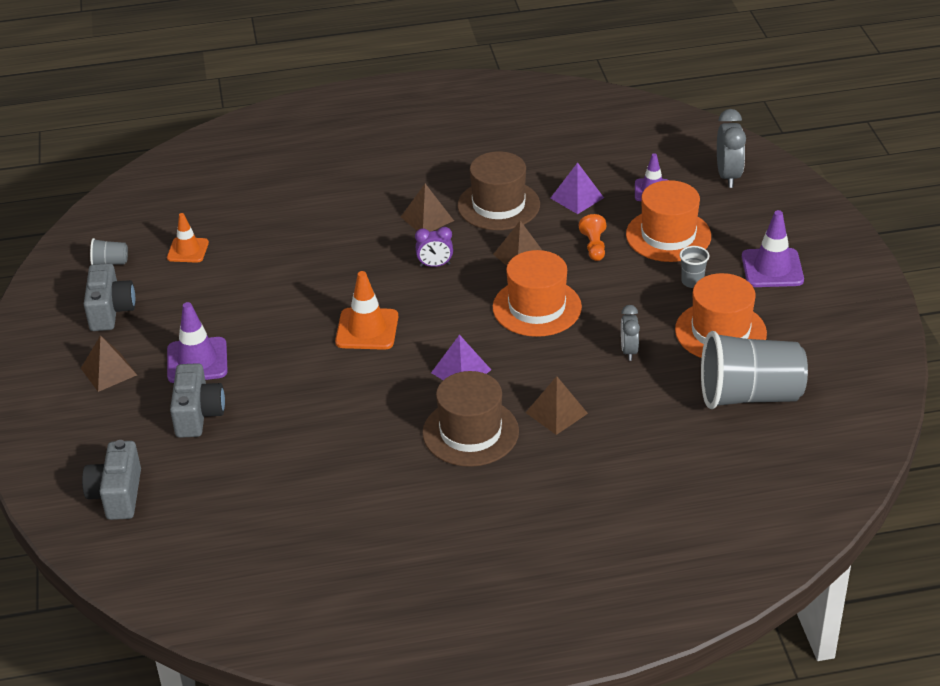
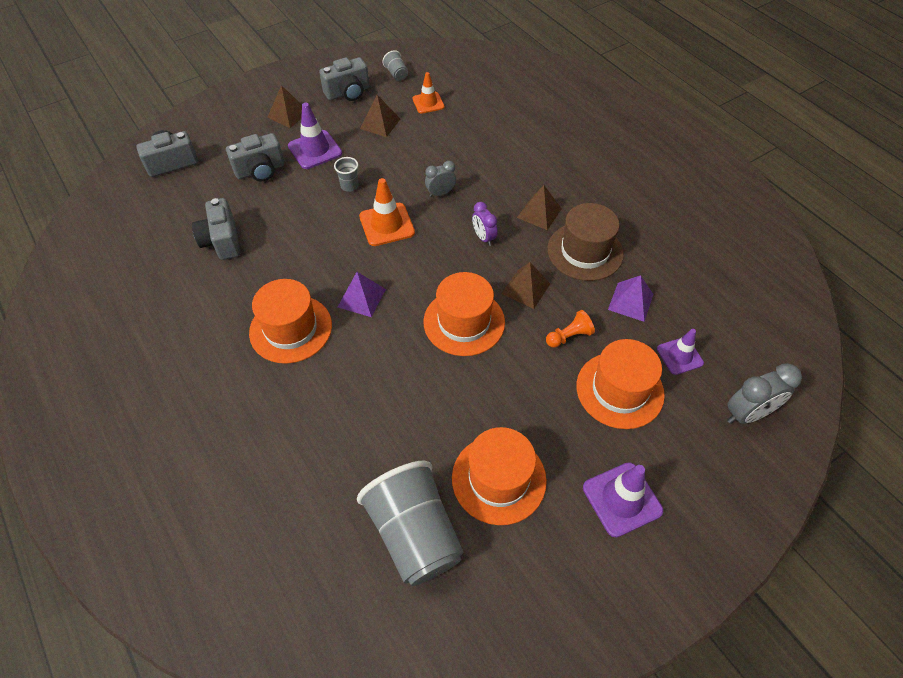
camera: 65 degrees right, 15 degrees up
(299, 467) = (222, 241): none -> grey camera
(470, 432) = (291, 329): brown hat -> orange hat
(556, 413) = (334, 380): brown pyramid -> brown pyramid (380, 123)
(629, 351) = (437, 409): grey clock -> grey clock (440, 193)
(692, 282) = (561, 431): grey cup -> grey cup (349, 186)

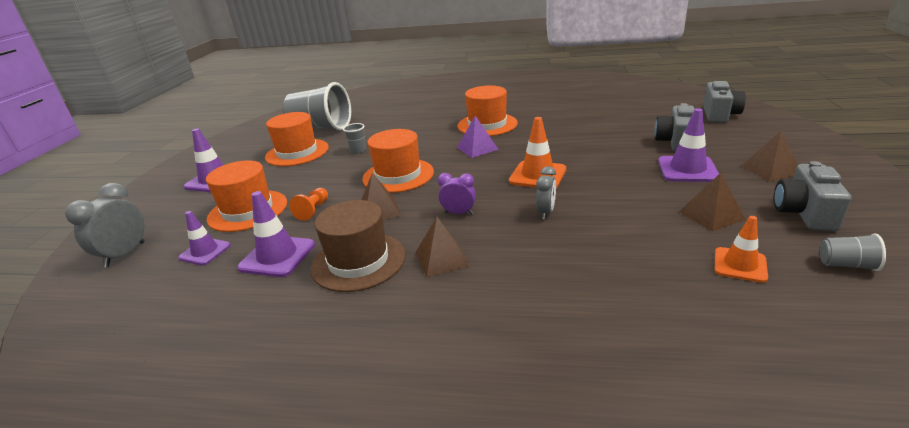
camera: 135 degrees right, 25 degrees down
(222, 241) = (598, 118): grey camera -> none
(349, 186) = (610, 172): grey cup -> grey cup (358, 150)
(630, 301) = (277, 256): purple pyramid -> purple traffic cone

